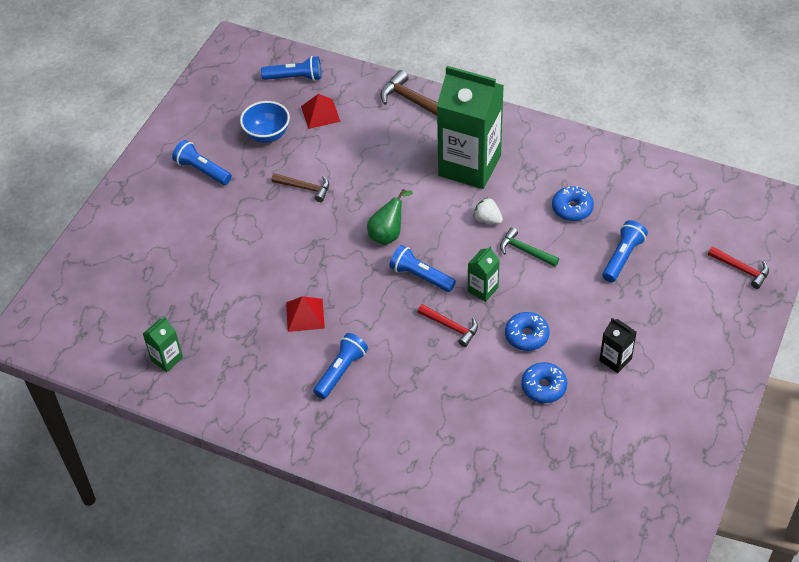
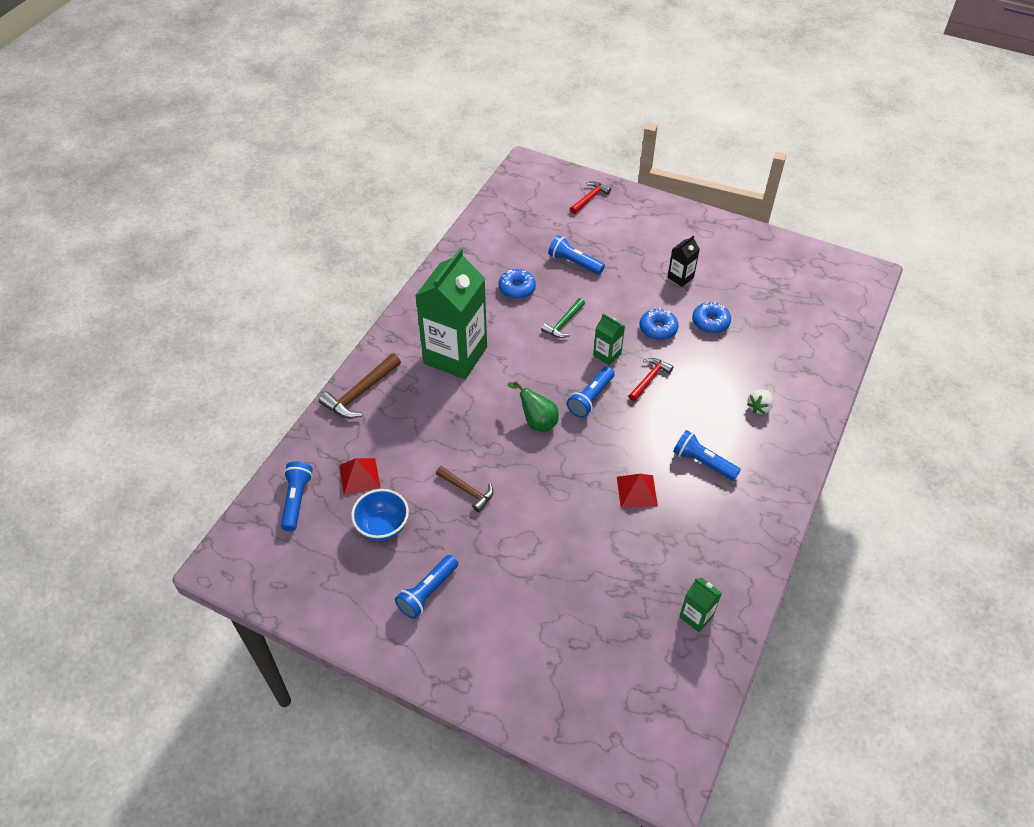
camera: 90 degrees left, 0 degrees up
(305, 188) = (467, 491): brown hammer -> brown hammer turned 105 degrees clockwise
(487, 219) = (524, 346): white strawberry -> white strawberry (759, 407)

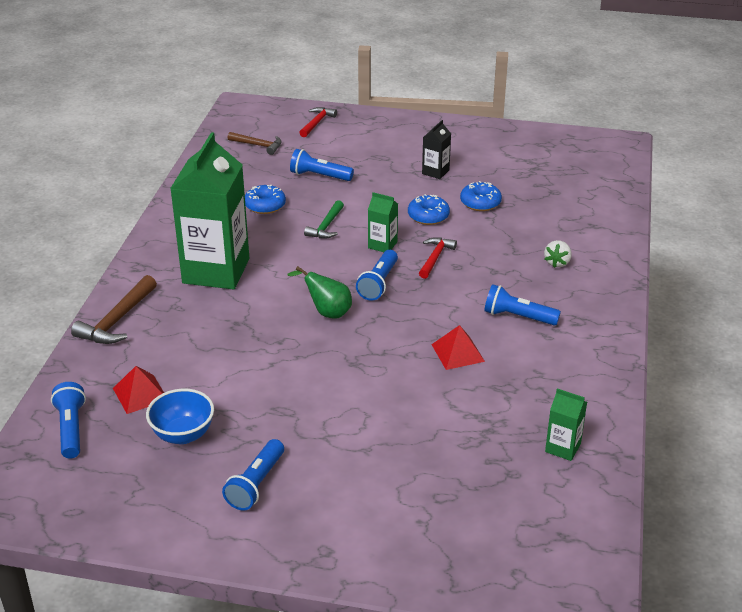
camera: 15 degrees left, 15 degrees down
(467, 491) = (271, 385): brown hammer -> brown hammer (258, 145)

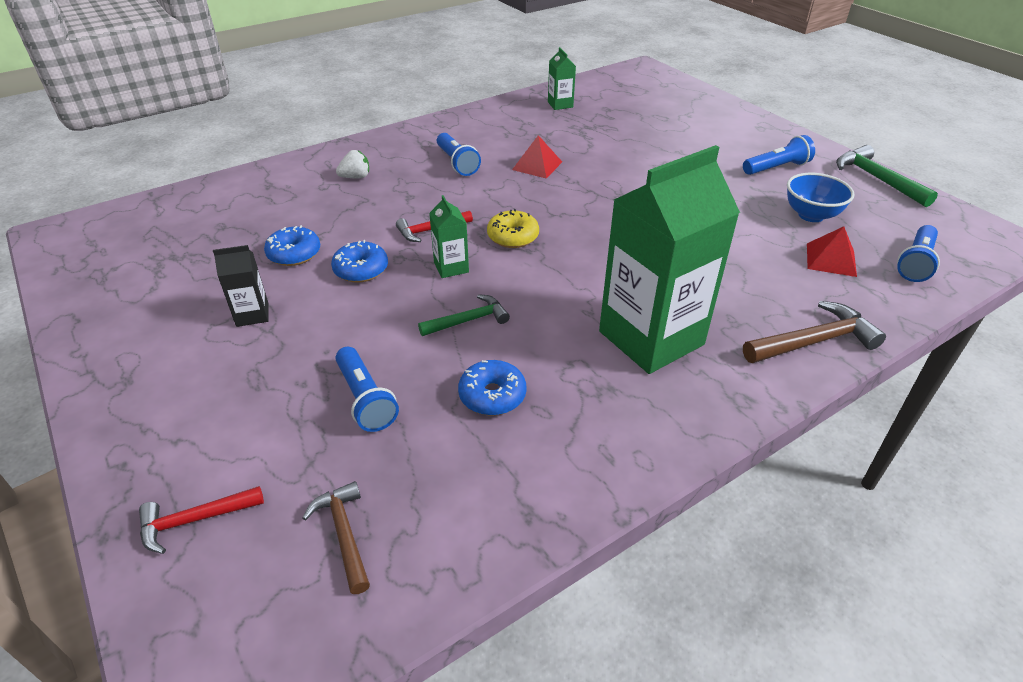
camera: 135 degrees left, 5 degrees up
(148, 530) = (876, 179): none -> green hammer
(327, 312) = (591, 238): green pear -> none
(378, 283) = (513, 237): blue flashlight -> yellow donut

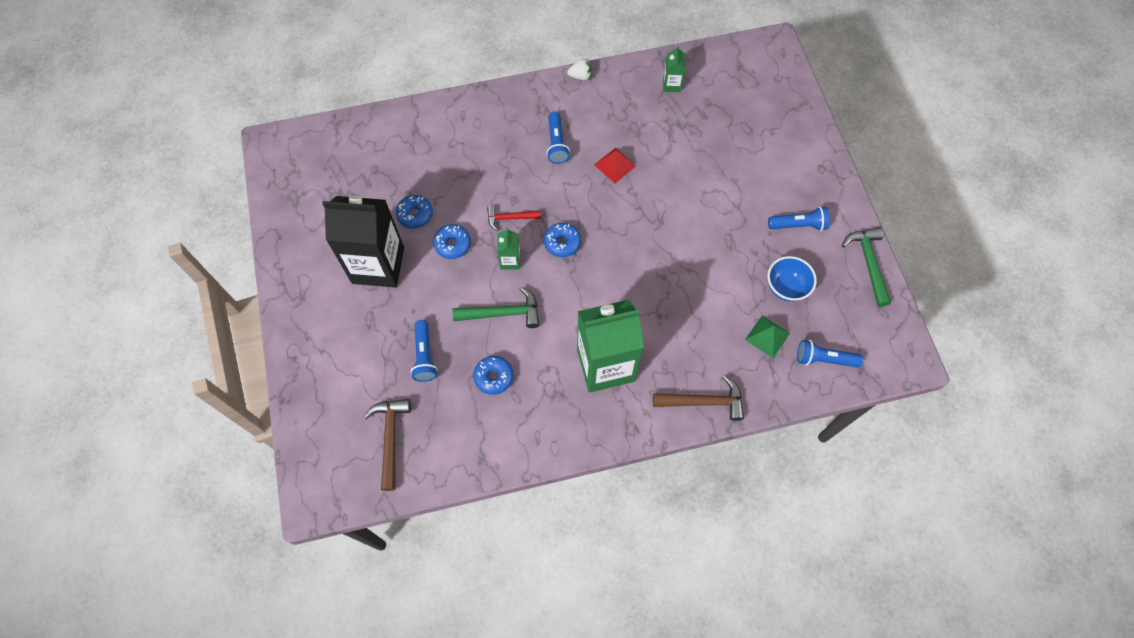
camera: 20 degrees right, 25 degrees up
(194, 520) = (324, 405): red hammer -> none
(252, 314) = (378, 265): black carton -> black carton, size x2.34
(344, 534) = (390, 438): brown hammer -> brown hammer, size x1.52
(356, 177) = (478, 139): white strawberry -> white strawberry (580, 76)
(468, 320) = (503, 313): green hammer -> green hammer, size x1.52
(513, 237) = (562, 243): yellow donut -> blue donut
(831, 259) = (767, 336): red pyramid -> green pyramid
(915, 263) = (824, 359): blue flashlight -> blue flashlight turned 45 degrees clockwise

